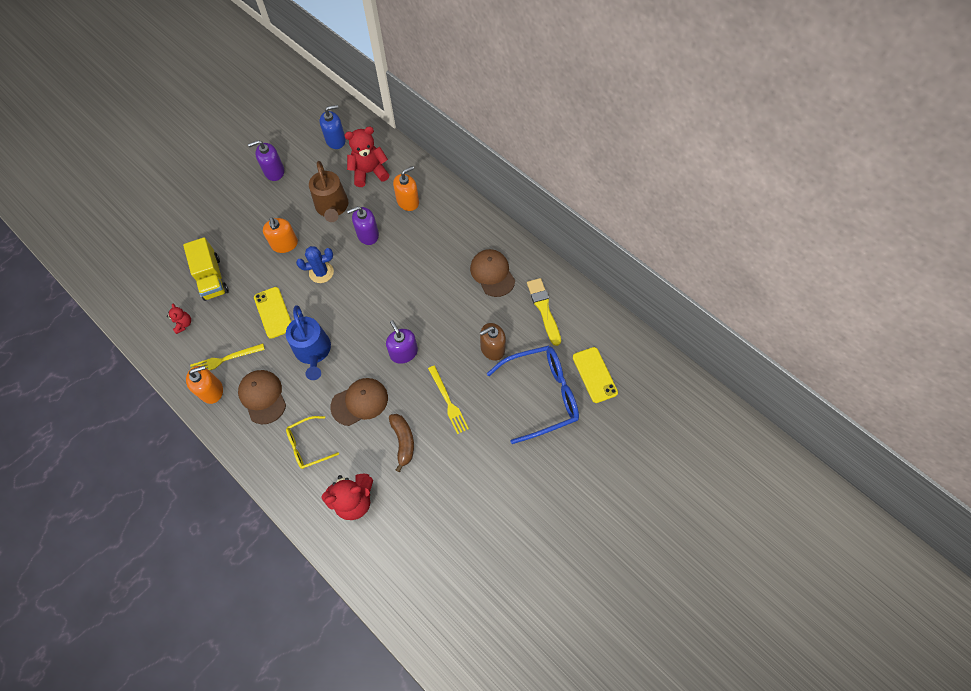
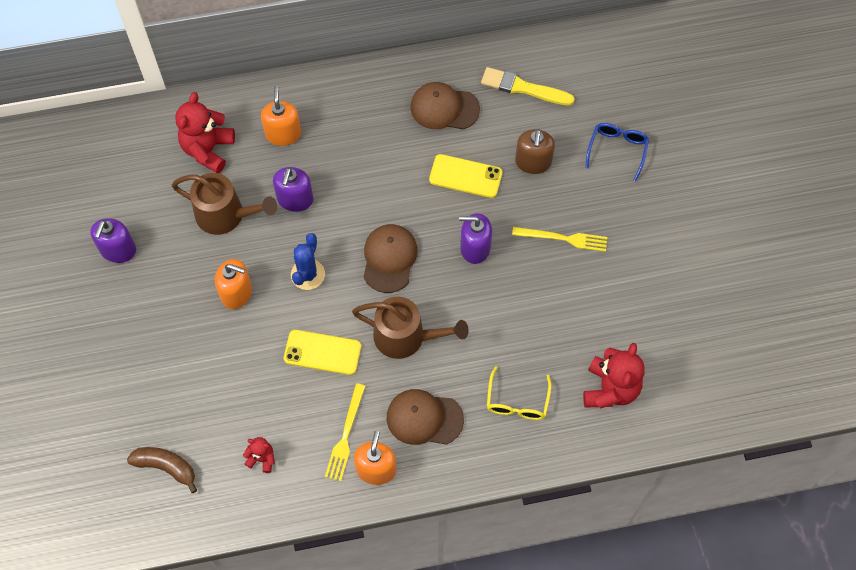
camera: 55 degrees left, 0 degrees up
(211, 278) = (220, 396): yellow truck -> none
(313, 351) = (406, 337): blue watering can -> brown watering can
(335, 140) = (129, 159): blue soap dispenser -> none
(360, 402) = (502, 323): brown cap -> brown cap (389, 259)
(403, 441) = (577, 306): brown banana -> brown banana (166, 467)
(541, 394) = (617, 150): blue glasses -> blue glasses, size x0.54
(594, 375) = (629, 91): yellow phone -> yellow phone (465, 176)

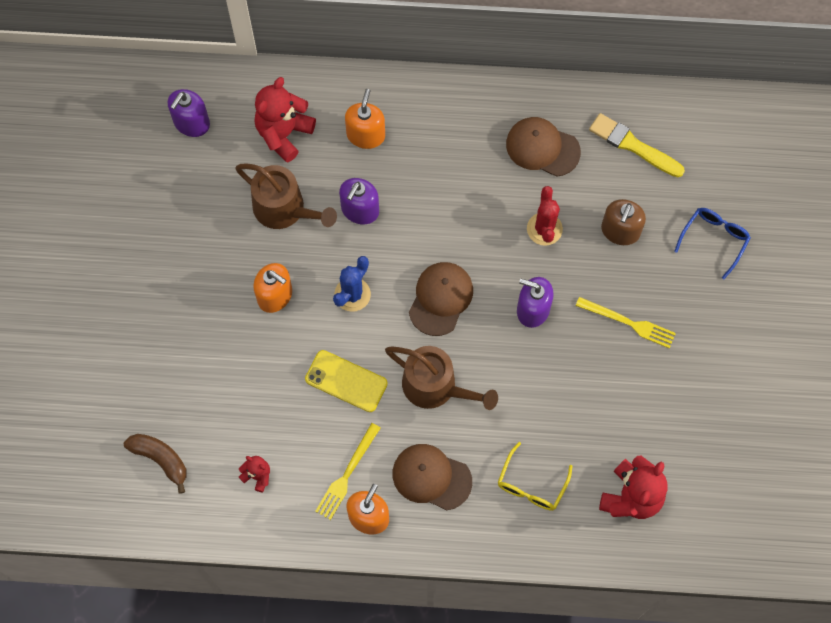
camera: 15 degrees right, 5 degrees up
(118, 250) = (166, 219): purple soap dispenser -> purple soap dispenser (191, 123)
(465, 176) = (544, 229): yellow phone -> red cactus

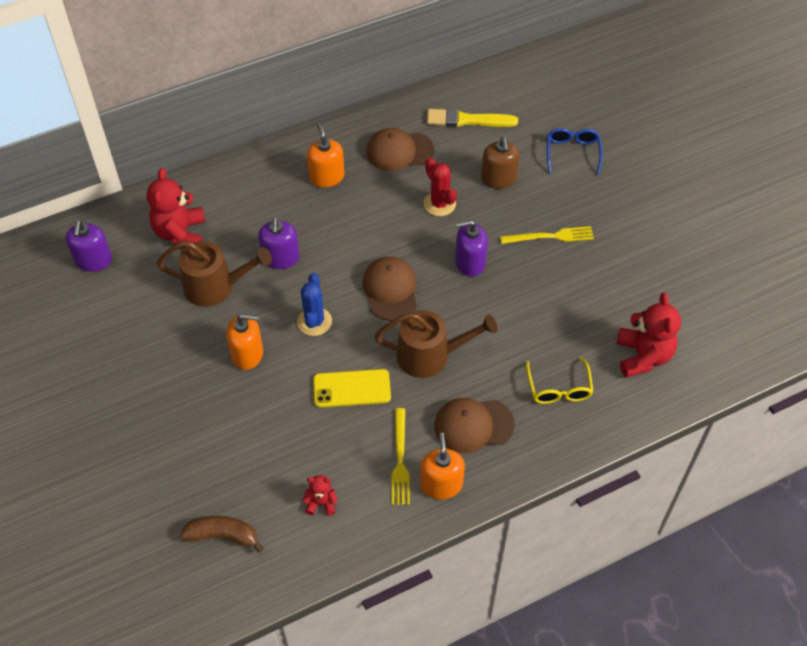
camera: 30 degrees left, 15 degrees down
(366, 135) = (251, 204): orange soap dispenser -> orange soap dispenser (326, 177)

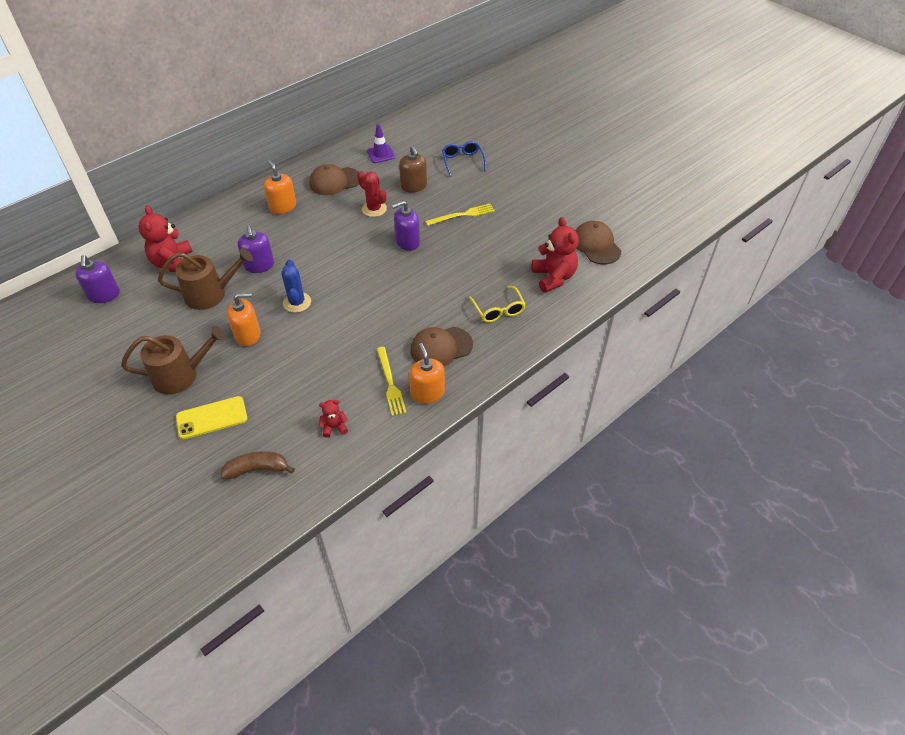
camera: 15 degrees left, 5 degrees down
(351, 388) = (338, 342): yellow phone -> yellow phone (212, 418)
(390, 290) = (351, 270): brown cap -> brown cap (596, 245)
(430, 355) = (394, 307): brown watering can -> brown watering can (181, 375)
(468, 120) = (380, 154): yellow brush -> purple traffic cone

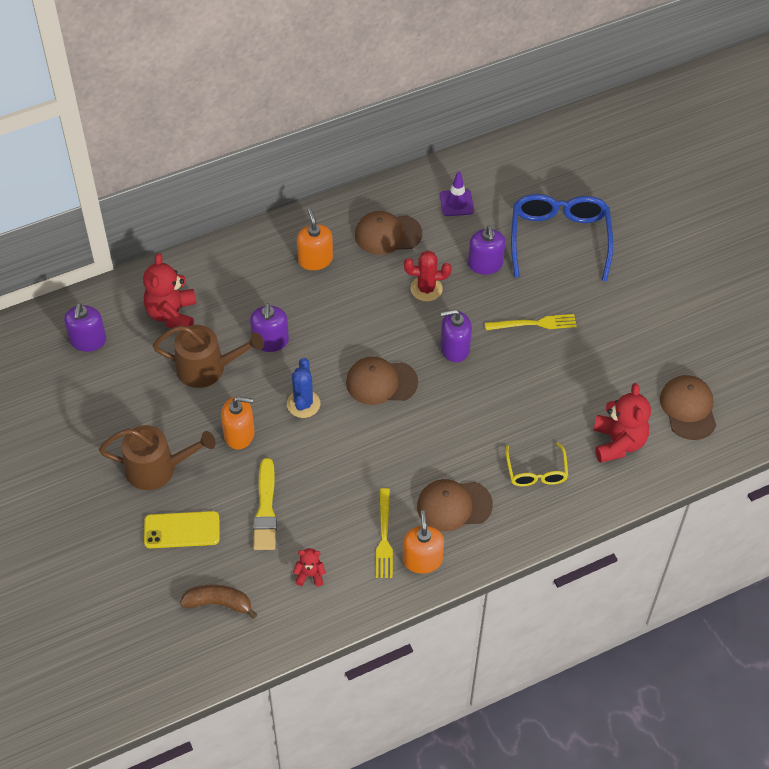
camera: 15 degrees right, 5 degrees up
(283, 385) = (265, 509): none -> yellow brush
(356, 275) = (381, 382): none -> brown cap
(374, 209) = (426, 289): red cactus -> red cactus turned 60 degrees counterclockwise
(413, 186) = (485, 264): brown soap dispenser -> purple soap dispenser
(462, 161) = (559, 239): blue glasses -> blue glasses, size x1.84

